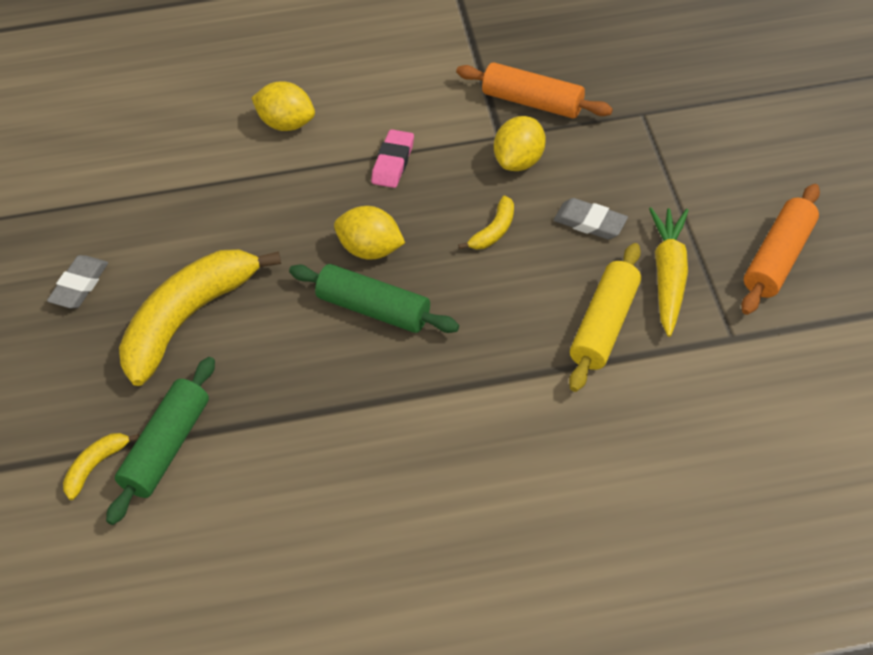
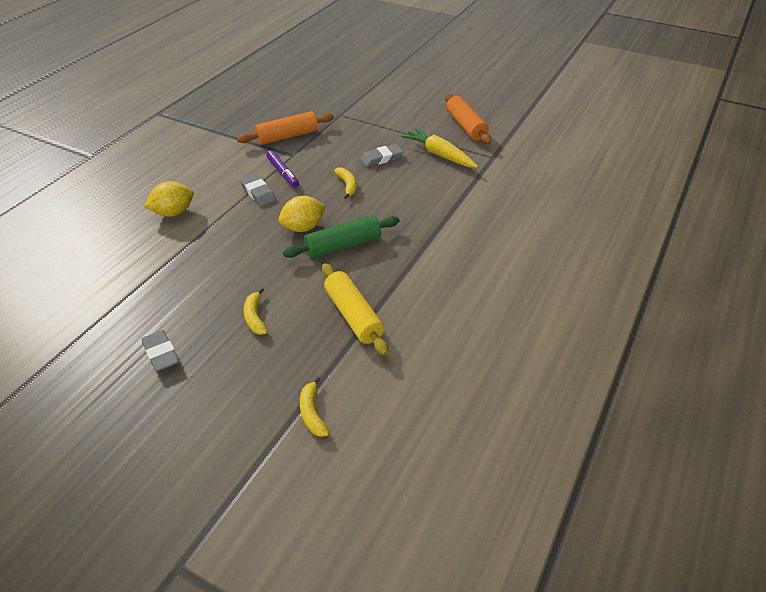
camera: 55 degrees left, 10 degrees down
(167, 447) = (337, 372): green rolling pin -> none
(189, 318) = (255, 317): yellow banana -> yellow banana, size x0.43
(393, 162) = (258, 193): pink eraser -> grey eraser
(454, 154) = (283, 173): none -> purple marker
(519, 161) = (316, 158): yellow lemon -> none
(604, 325) = (444, 184): yellow rolling pin -> yellow rolling pin (353, 316)

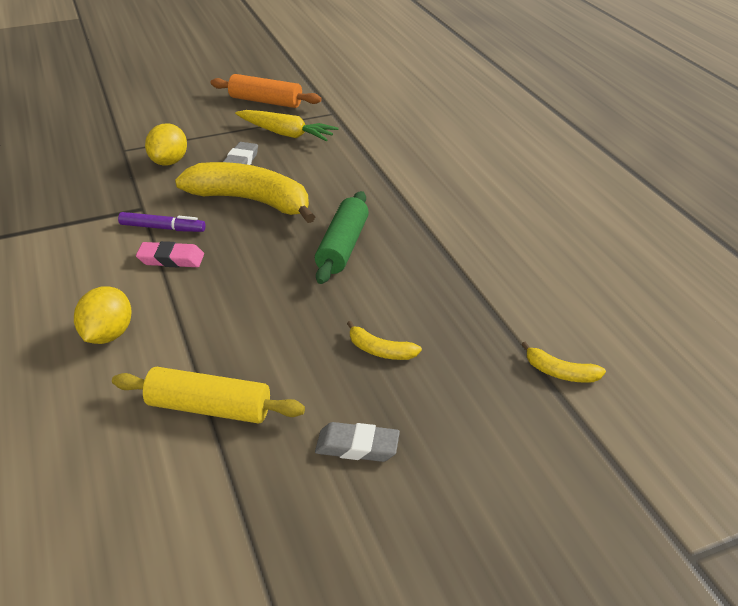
camera: 50 degrees left, 5 degrees down
(258, 193) = (171, 259): grey eraser -> pink eraser
(287, 136) = (101, 196): orange rolling pin -> none
(303, 228) = (278, 257): yellow lemon -> yellow lemon (169, 162)
(347, 185) = (251, 201): yellow banana -> yellow banana, size x2.35
(353, 316) = (453, 288): yellow rolling pin -> yellow rolling pin (209, 408)
(439, 155) = (286, 134): yellow carrot -> yellow carrot turned 150 degrees counterclockwise

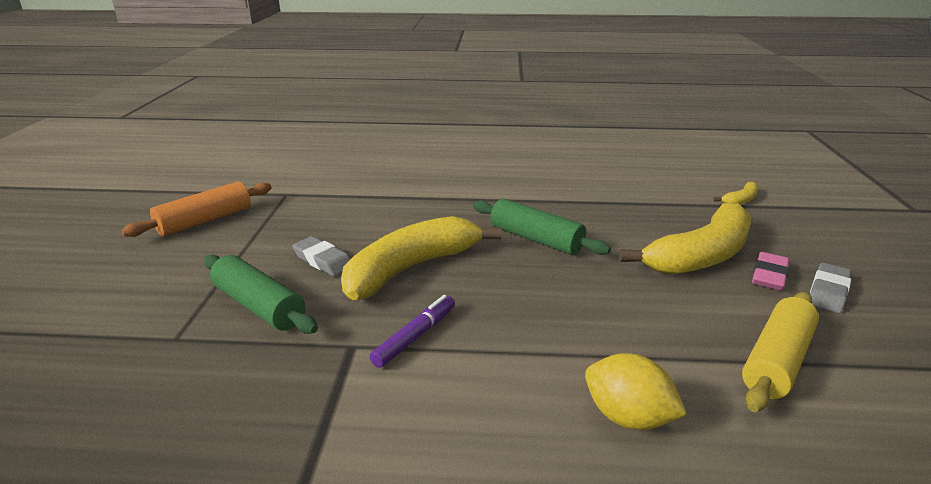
camera: 65 degrees left, 10 degrees down
(169, 162) = (259, 306): yellow lemon -> green rolling pin
(171, 259) = (489, 341): pink eraser -> pink eraser (769, 276)
(286, 134) = (294, 224): yellow carrot -> none
(380, 350) = (701, 255): yellow banana -> yellow banana, size x2.35

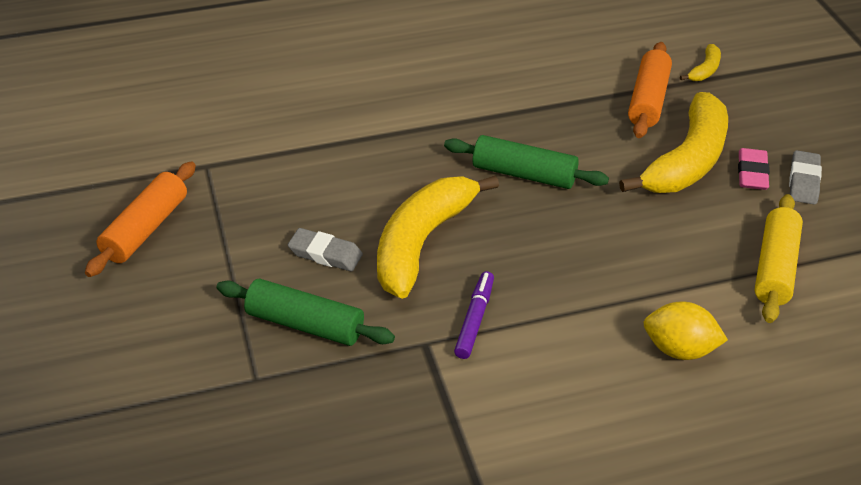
camera: 20 degrees left, 15 degrees up
(678, 210) = (648, 100): none -> orange rolling pin

